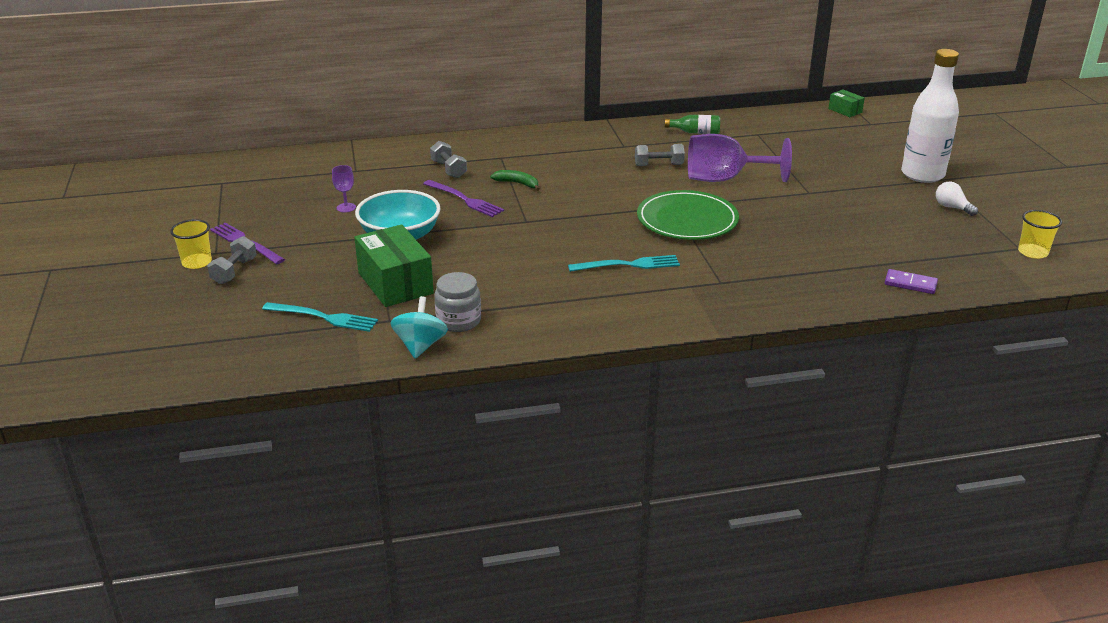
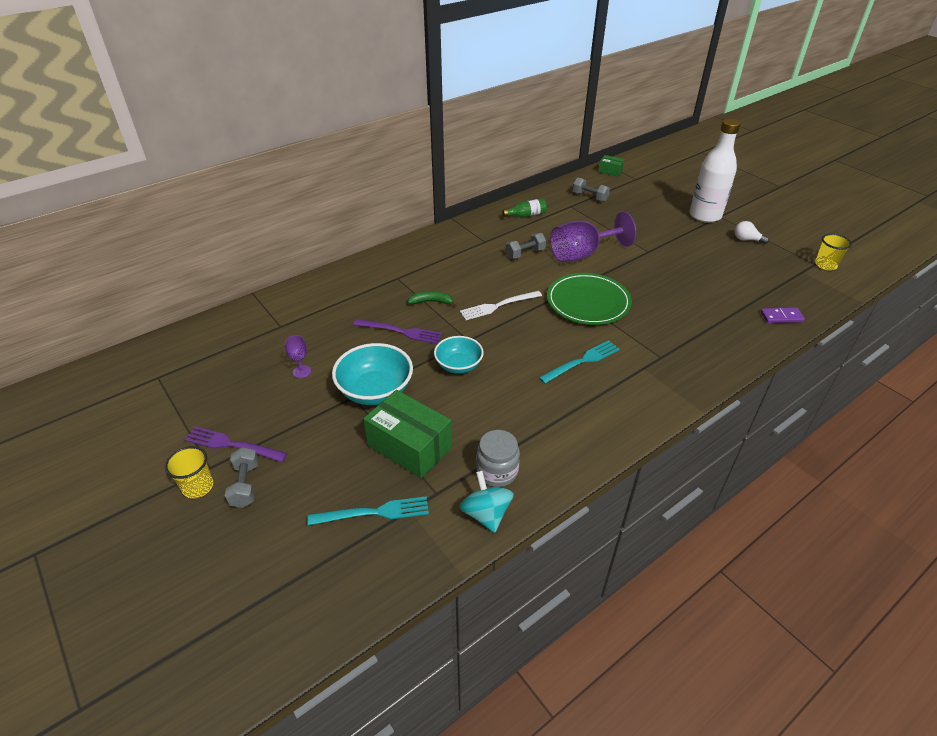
camera: 25 degrees left, 10 degrees up
(448, 169) = (363, 302): grey dumbbell -> grey dumbbell (589, 197)
(497, 238) = (458, 365): none -> turquoise bowl
(584, 202) = (498, 306): none -> white fork

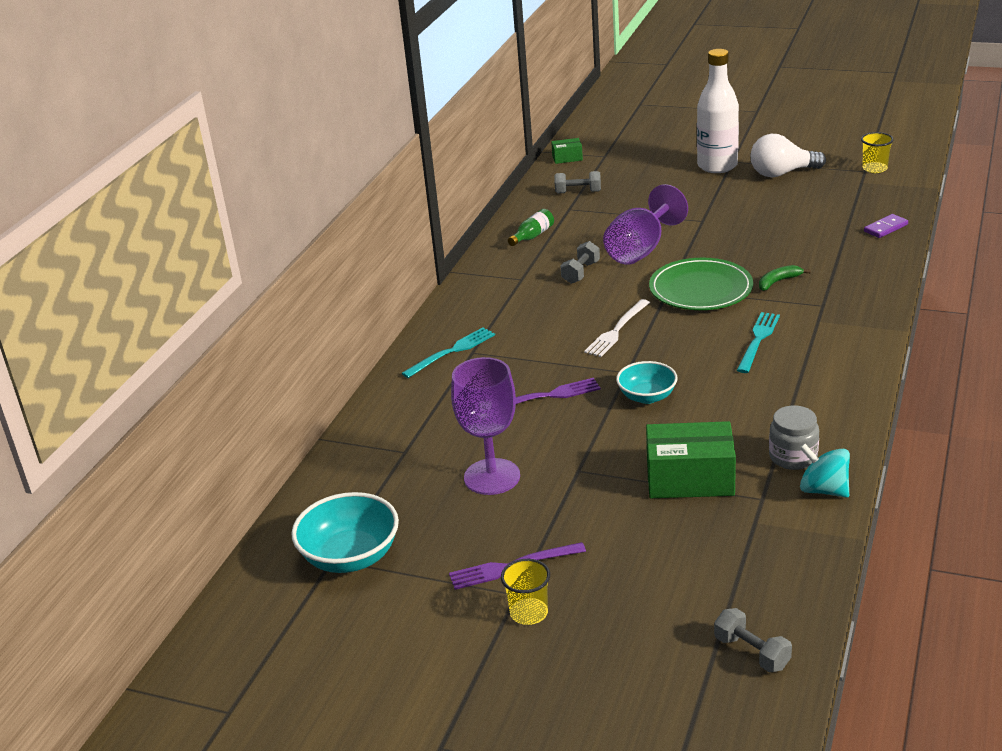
camera: 30 degrees left, 10 degrees down
(245, 485) = (575, 586): grey dumbbell -> grey dumbbell (752, 652)
(301, 371) = (492, 477): purple goblet -> purple goblet, size x2.36
(374, 512) = (727, 540): turquoise fork -> turquoise fork (452, 351)
(375, 391) = (594, 455): turquoise bowl -> turquoise bowl (350, 557)
(431, 302) = (542, 357): green banana -> green banana (778, 282)
(747, 240) = (782, 173): white light bulb -> white light bulb, size x1.87

